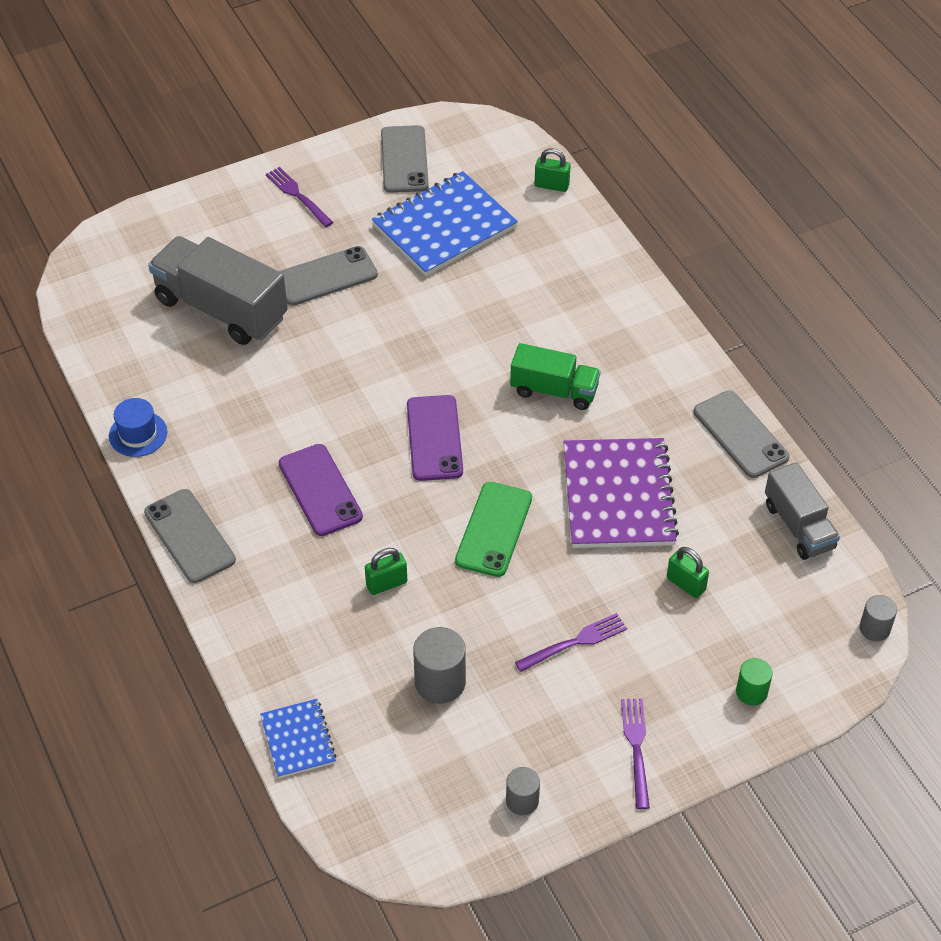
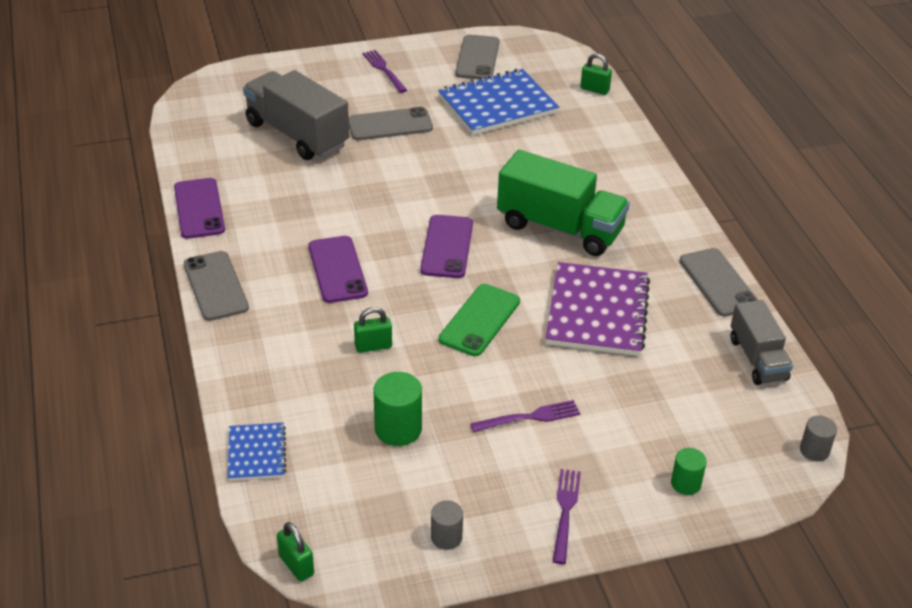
camera: 10 degrees right, 10 degrees down
(138, 434) = (199, 209): blue hat -> purple phone
(440, 682) = (398, 429): grey cylinder -> green cylinder
(554, 390) = (560, 228): green truck -> green truck, size x1.65
(686, 584) = (643, 388): green padlock -> green padlock (296, 565)

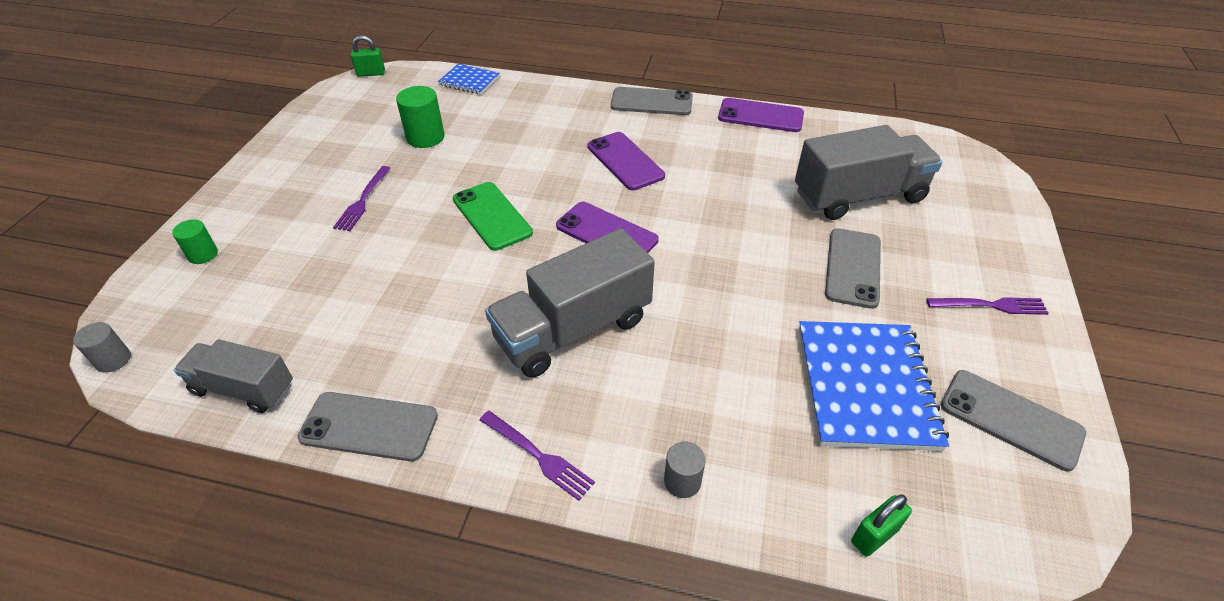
camera: 120 degrees right, 5 degrees up
(337, 269) = (625, 161): purple phone -> purple phone turned 45 degrees clockwise
(373, 346) = (517, 152): green padlock -> none
(446, 537) = (318, 127): grey cylinder -> grey cylinder (682, 481)
(560, 228) = (573, 329): green truck -> grey truck
(565, 511) = (267, 183): purple fork -> purple fork (539, 456)
(597, 312) = (428, 297): purple notebook -> none

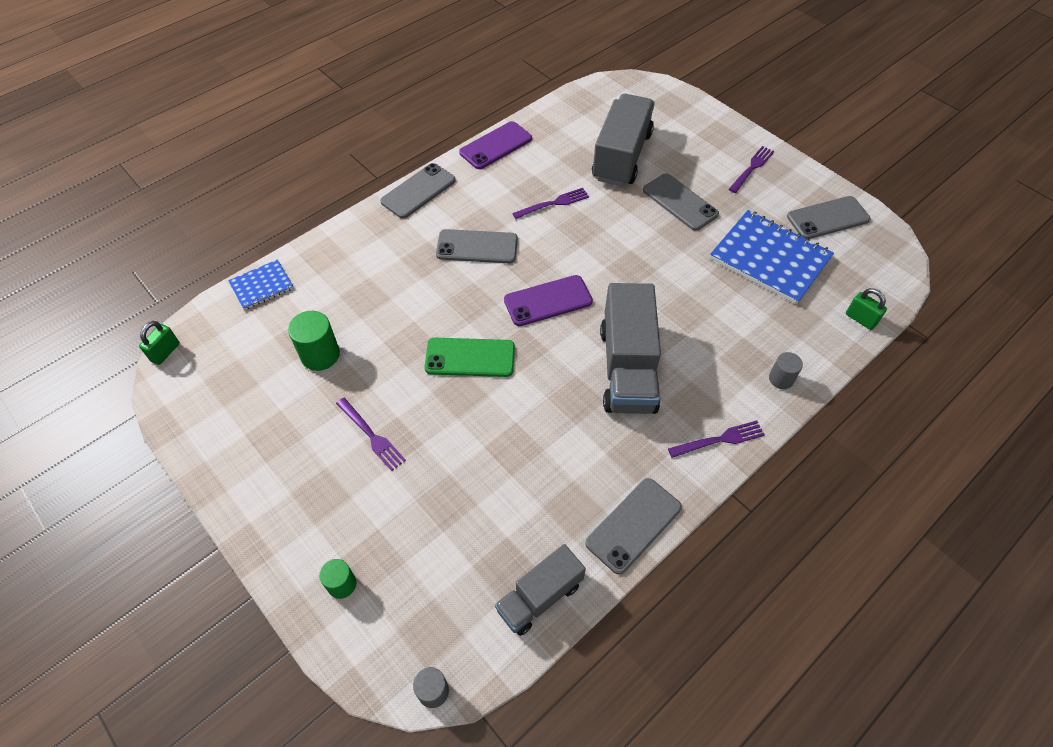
camera: 55 degrees left, 10 degrees up
(625, 161) = (477, 247): purple phone -> grey phone
(735, 181) = (554, 203): none -> purple fork
(874, 536) = (860, 319): green padlock -> green padlock turned 45 degrees counterclockwise

